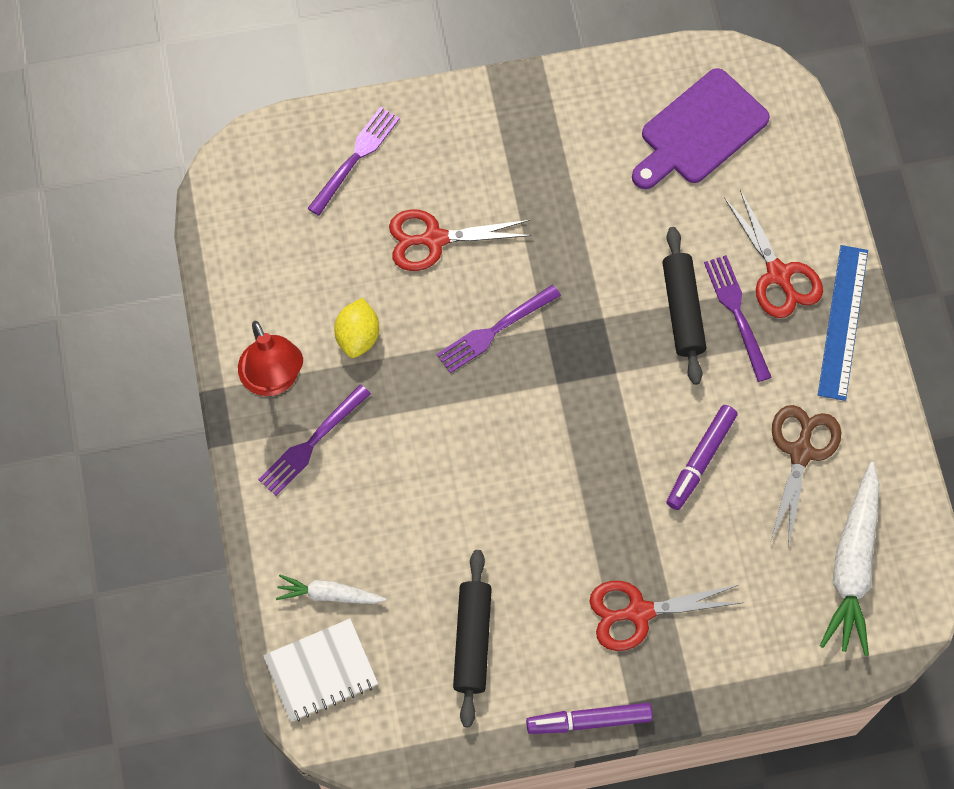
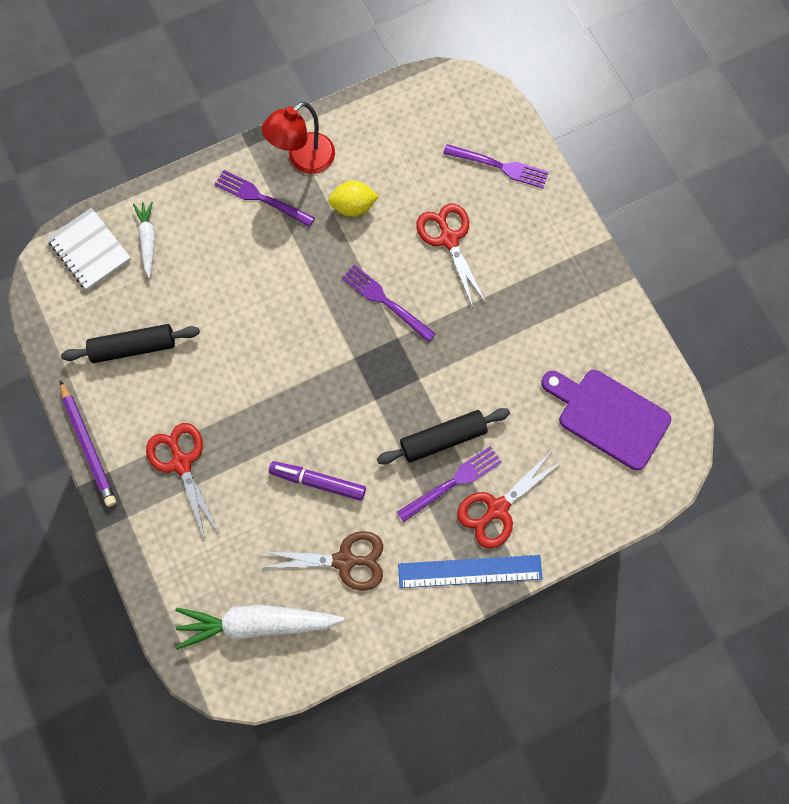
camera: 75 degrees right, 5 degrees up
(589, 721) = (88, 446): purple marker -> purple pencil

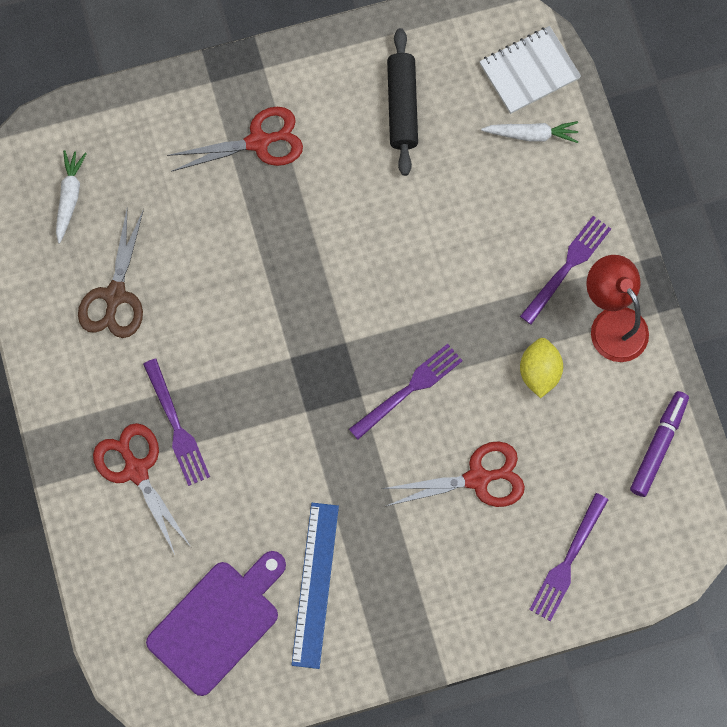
camera: 100 degrees right, 0 degrees up
(88, 446) = (297, 50): purple pencil -> none
(257, 623) = (69, 197): white carrot -> white carrot, size x0.55
(318, 482) = (207, 281): purple marker -> purple marker (658, 445)
(443, 438) = (229, 425): black rolling pin -> none
(470, 571) = (74, 426): blue ruler -> blue ruler (315, 584)

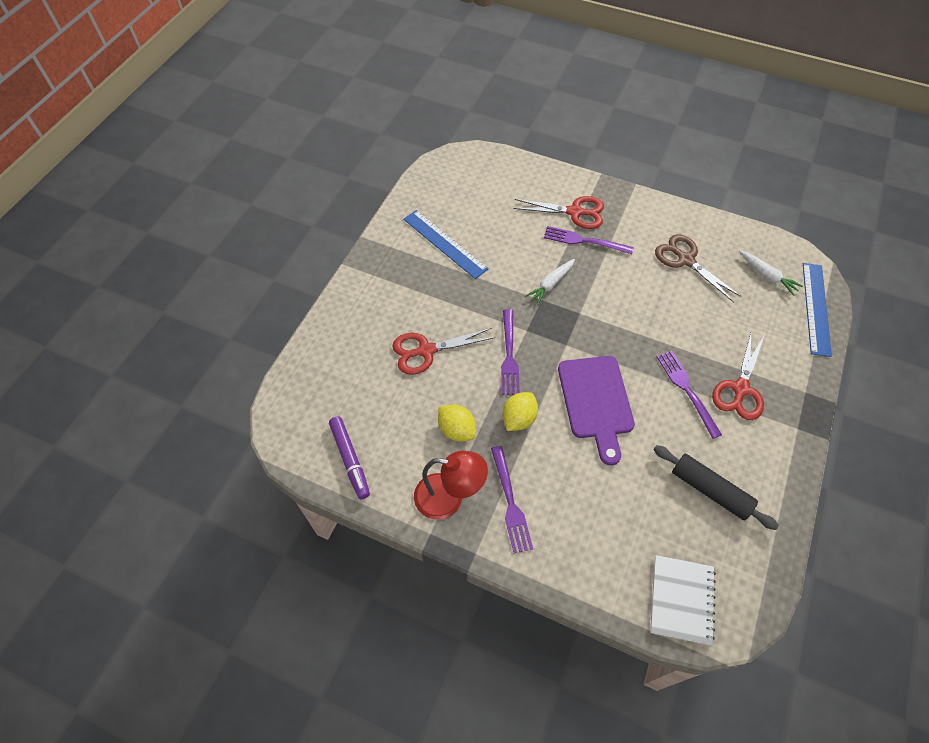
camera: 130 degrees right, 15 degrees down
(80, 125) = (816, 308): none -> blue ruler
(218, 622) = (466, 197): purple cutting board -> purple cutting board (596, 402)
(475, 324) = (518, 419): none -> yellow lemon
(477, 479) = (426, 351): red scissors -> red scissors turned 45 degrees clockwise
(531, 135) = (627, 559): white carrot -> white carrot (550, 284)
(568, 561) = (338, 359): purple fork -> purple fork (686, 390)

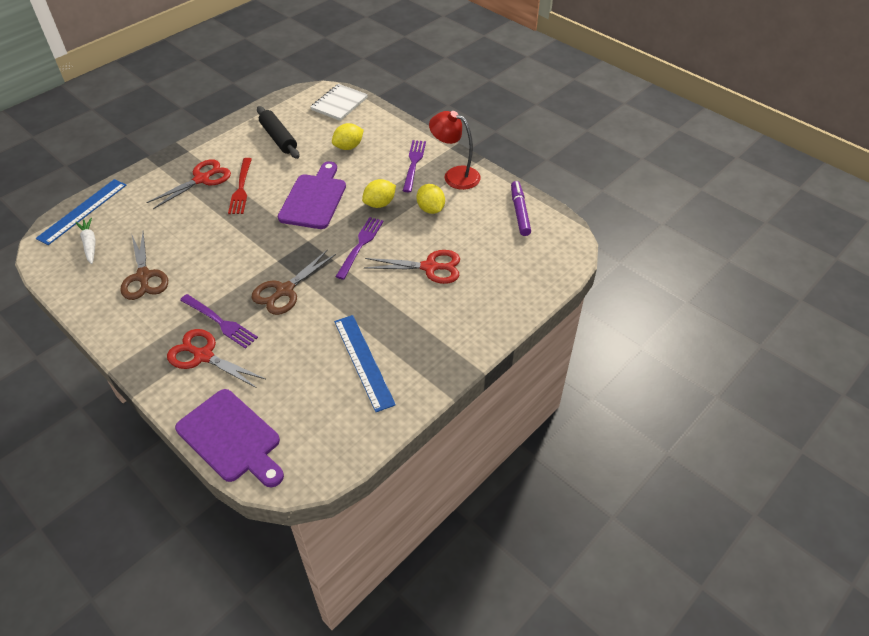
camera: 160 degrees left, 10 degrees down
(510, 168) = (231, 438): none -> purple cutting board
(550, 284) = (285, 290): white carrot -> brown scissors
(610, 505) = (348, 147): none -> yellow lemon
(686, 390) = (241, 188): purple fork -> red fork

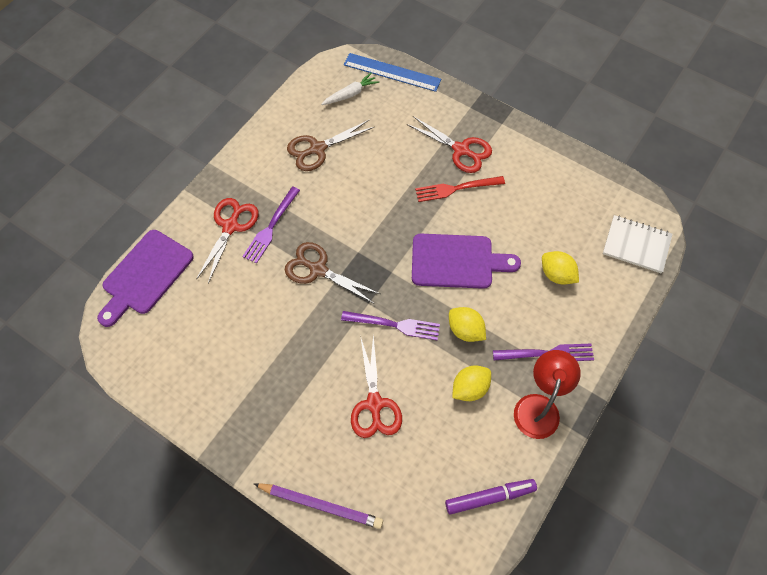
camera: 80 degrees right, 15 degrees up
(278, 138) = (549, 199): black rolling pin -> none
(363, 361) = (237, 363): blue ruler -> none
(511, 312) = (321, 505): none -> purple pencil

